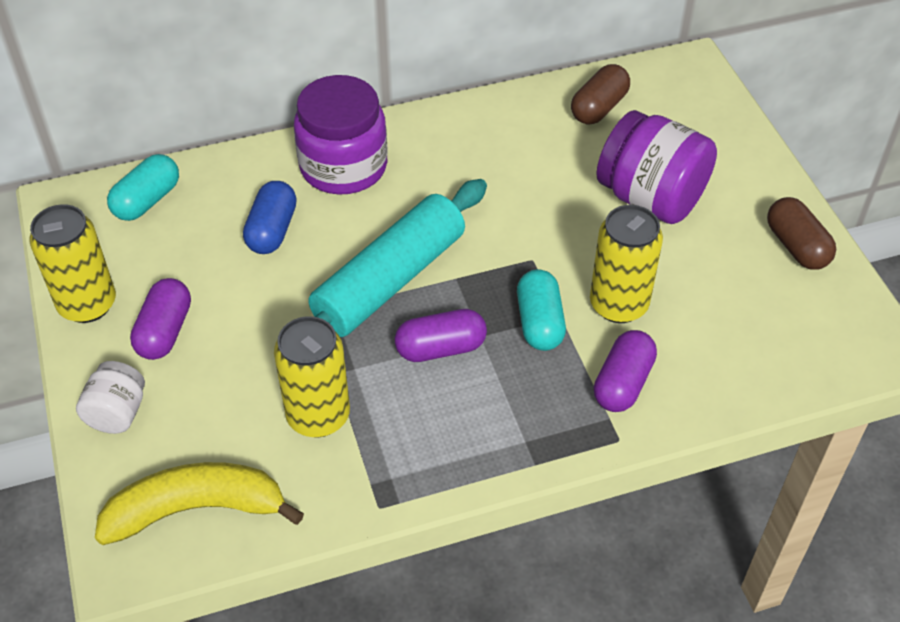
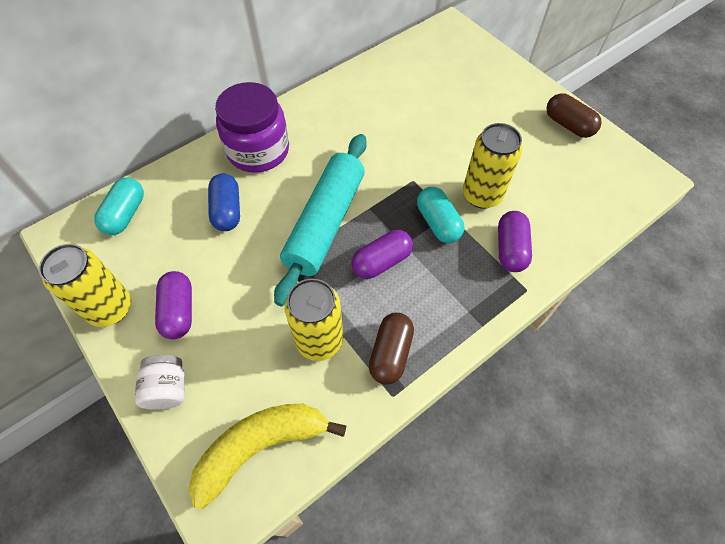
camera: 20 degrees left, 10 degrees up
(599, 108) = (407, 67): brown capsule -> brown capsule (391, 353)
(651, 198) = (467, 118): purple jar -> none

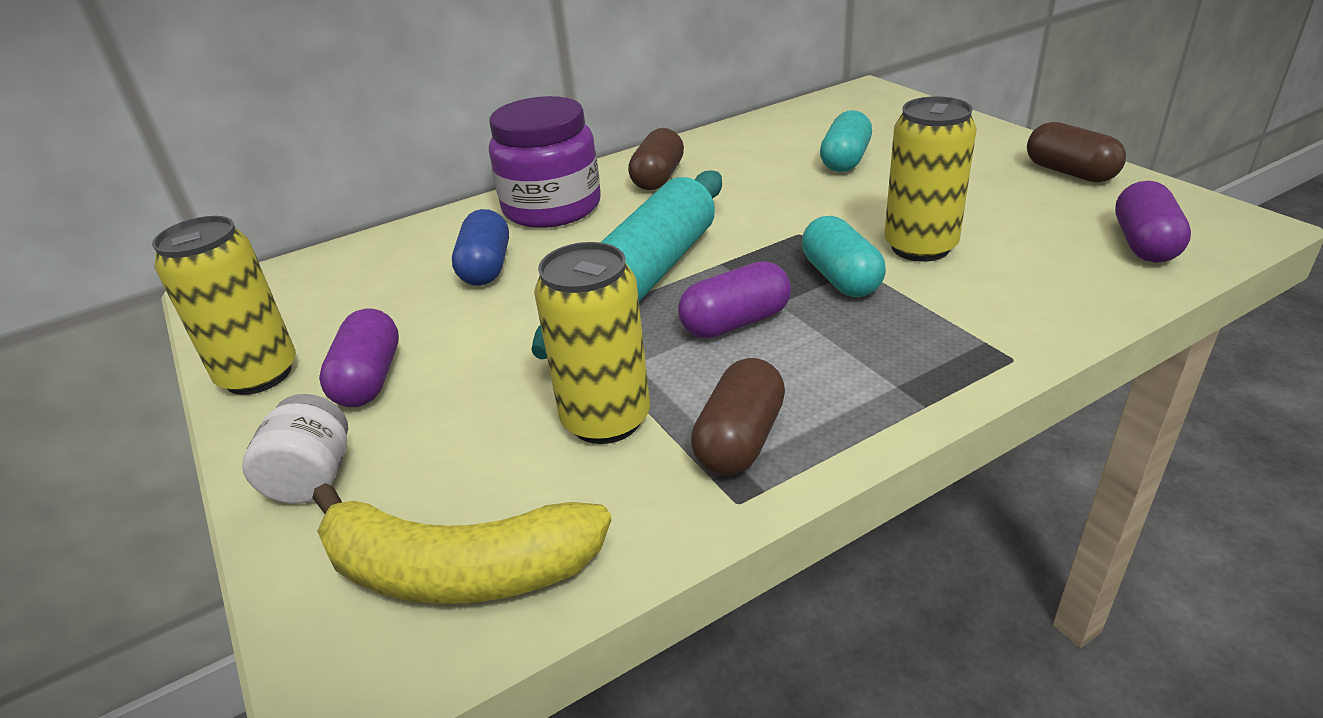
camera: 10 degrees right, 25 degrees down
(126, 214) = (328, 272): turquoise capsule -> turquoise capsule (845, 160)
(261, 446) = (457, 570): yellow banana -> yellow banana turned 150 degrees counterclockwise
(322, 120) = (658, 178): none -> brown capsule
(510, 249) = (976, 307): purple capsule -> purple capsule (1144, 244)

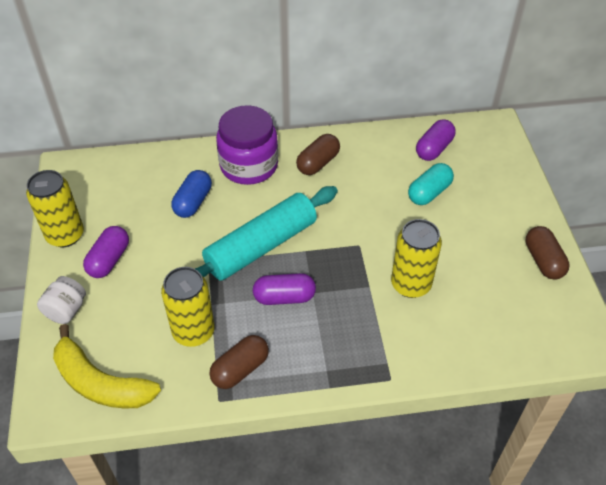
camera: 20 degrees right, 15 degrees up
(841, 278) = (354, 289): turquoise capsule -> none
(1144, 244) = (526, 335): purple capsule -> purple capsule (434, 149)

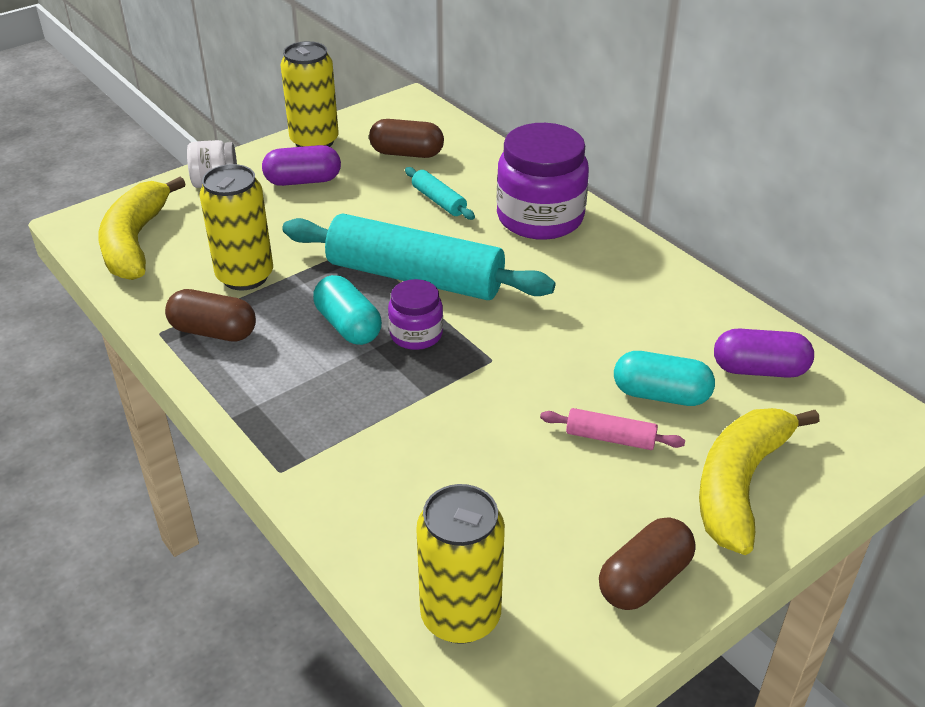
camera: 60 degrees right, 10 degrees down
(193, 202) = (438, 201): blue capsule -> turquoise rolling pin
(284, 297) = (348, 326): purple capsule -> turquoise capsule
(314, 268) = (416, 334): none -> purple jar
(318, 163) = (605, 270): brown capsule -> brown capsule (407, 153)
(411, 284) = (463, 435): yellow can -> yellow can (460, 616)
(447, 227) = (610, 438): none -> pink rolling pin
(504, 197) = (739, 485): none -> yellow banana

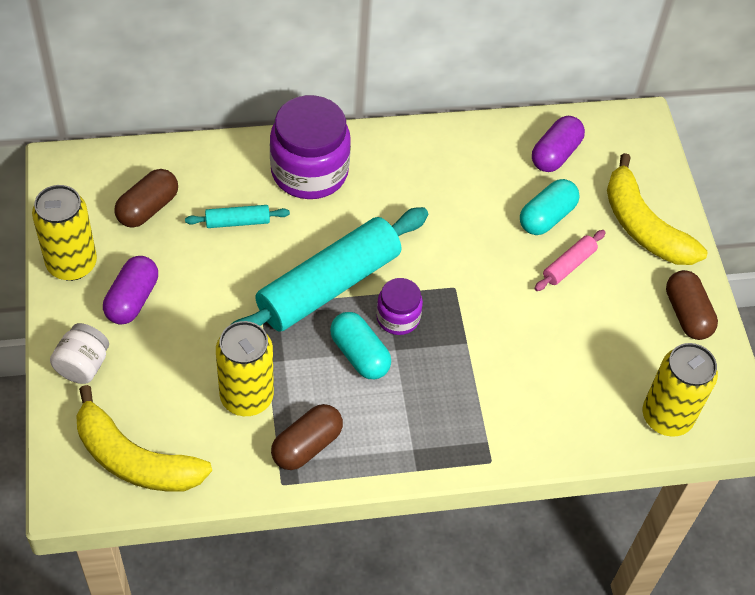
camera: 65 degrees left, 15 degrees up
(348, 326) = (359, 354): turquoise capsule -> turquoise capsule turned 60 degrees clockwise

